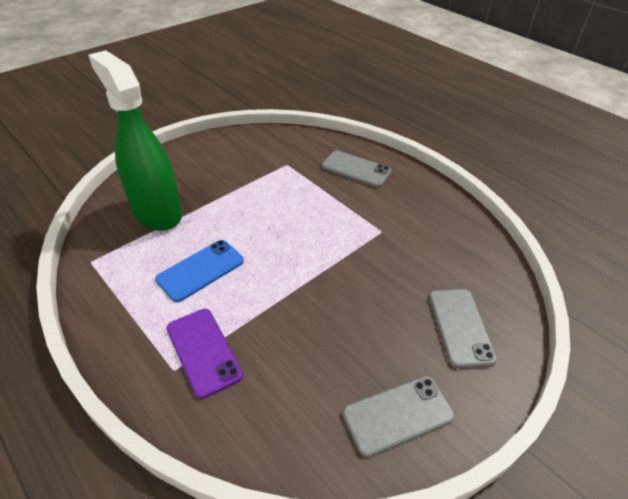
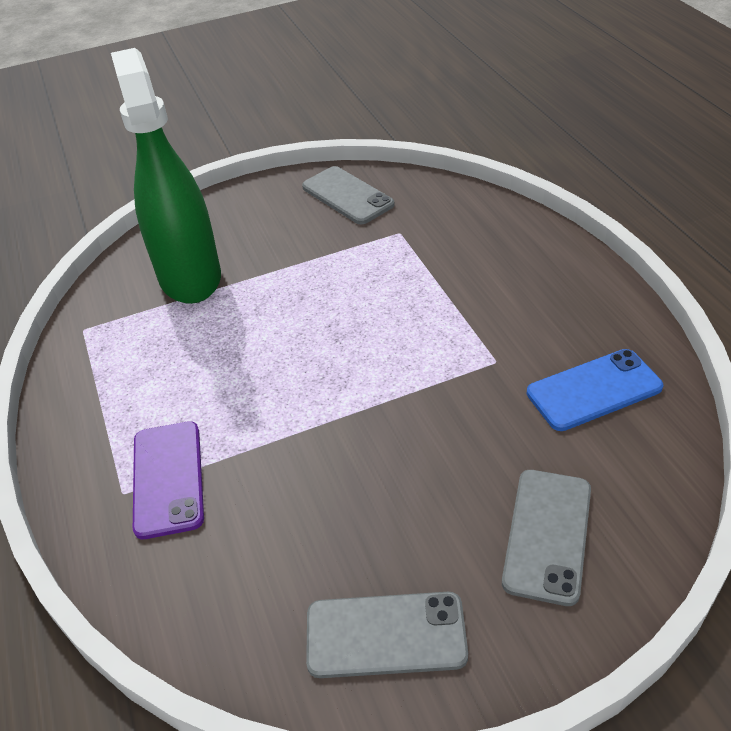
camera: 25 degrees right, 0 degrees up
(201, 270) = (211, 368): blue phone -> blue phone (594, 390)
(356, 169) = (503, 256): grey phone -> grey phone (347, 196)

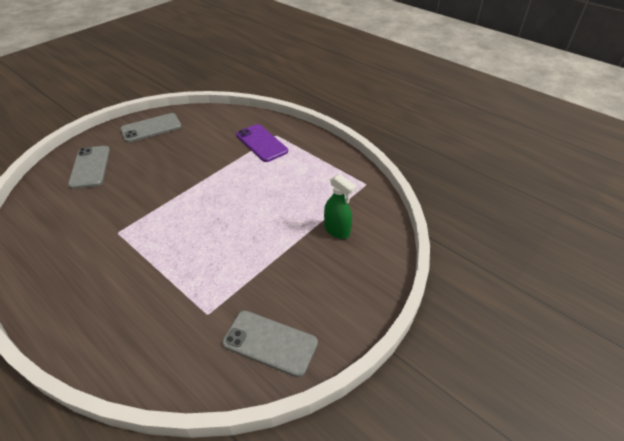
camera: 150 degrees right, 0 degrees up
(190, 276) = (337, 230): green spray bottle -> green spray bottle, size x0.46
(594, 390) = (59, 231): blue phone -> none

